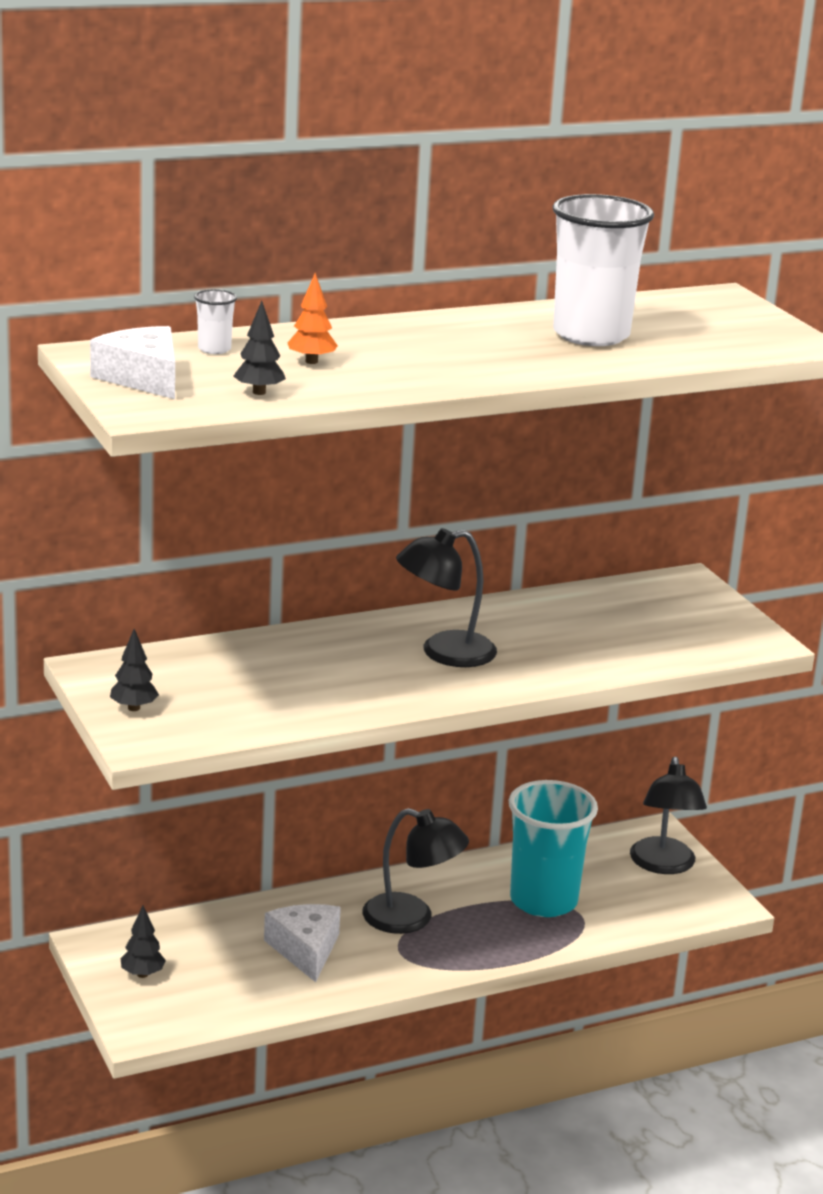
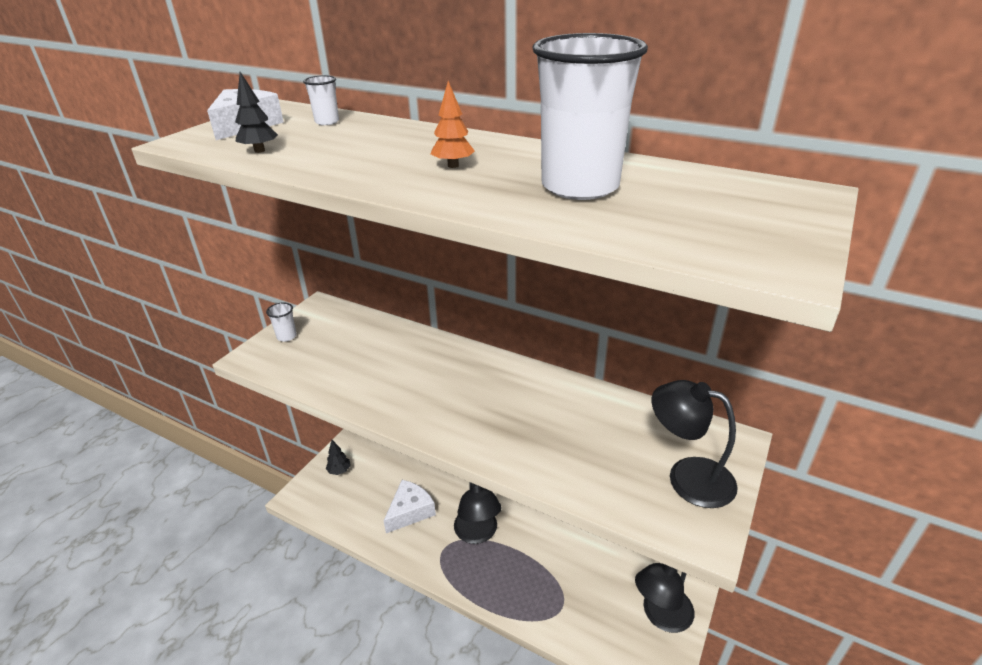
camera: 55 degrees right, 10 degrees up
(133, 708) = (286, 336): black tree -> white cup
(311, 361) = (345, 143): orange tree -> orange tree (453, 165)
(444, 653) = (472, 396): black lamp -> black lamp (687, 476)
(543, 901) = (555, 580): turquoise cup -> none

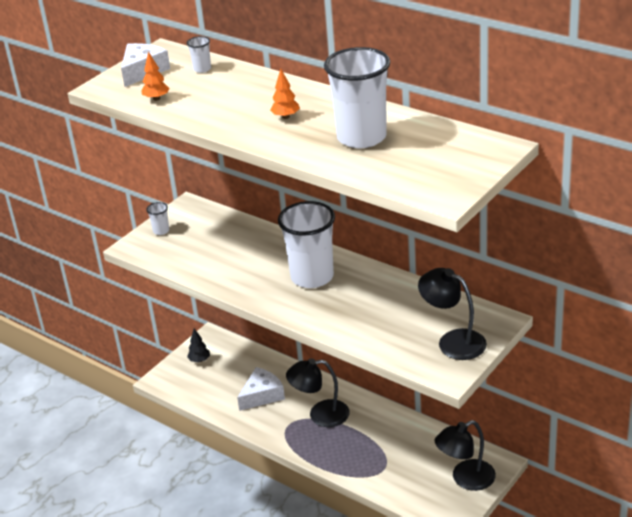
camera: 10 degrees right, 0 degrees up
(259, 150) = (156, 99): black tree -> orange tree
(477, 389) = (312, 277): none -> white cup
(477, 534) = (320, 415): black lamp -> black lamp turned 90 degrees clockwise

